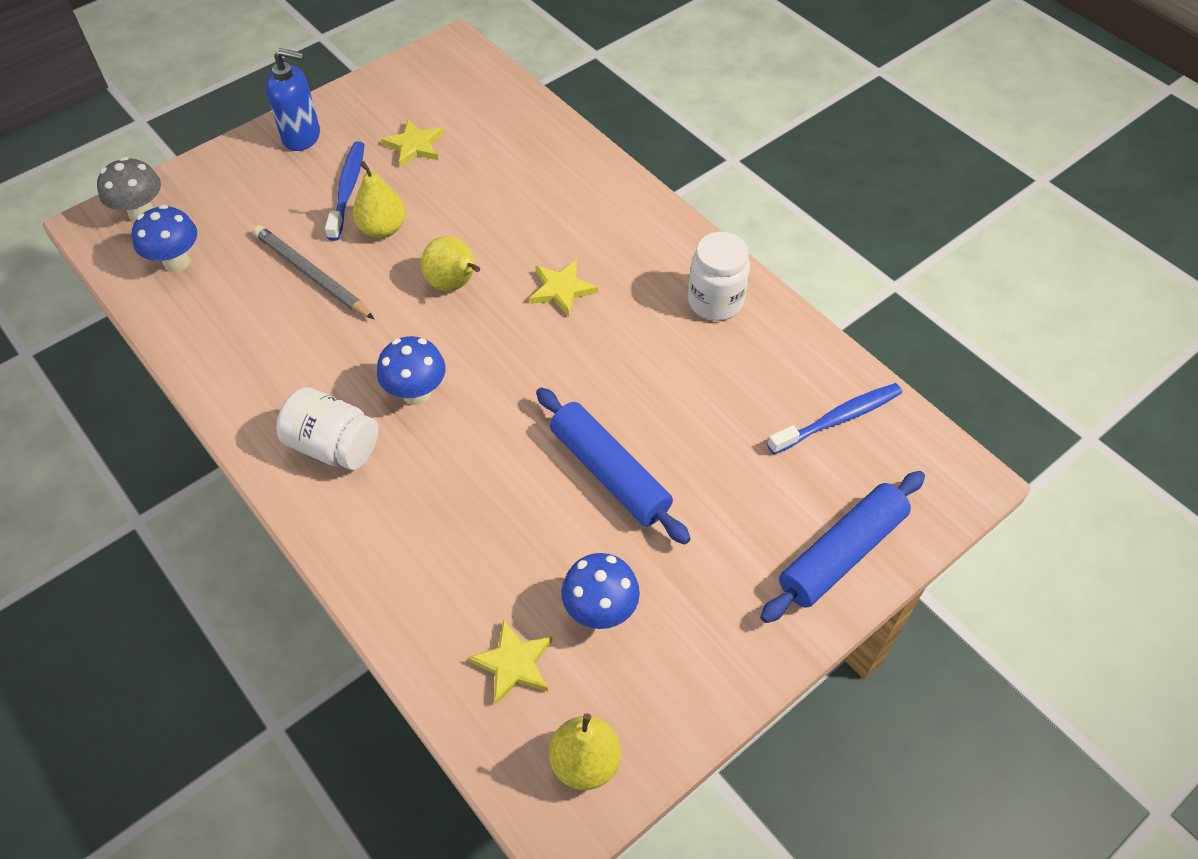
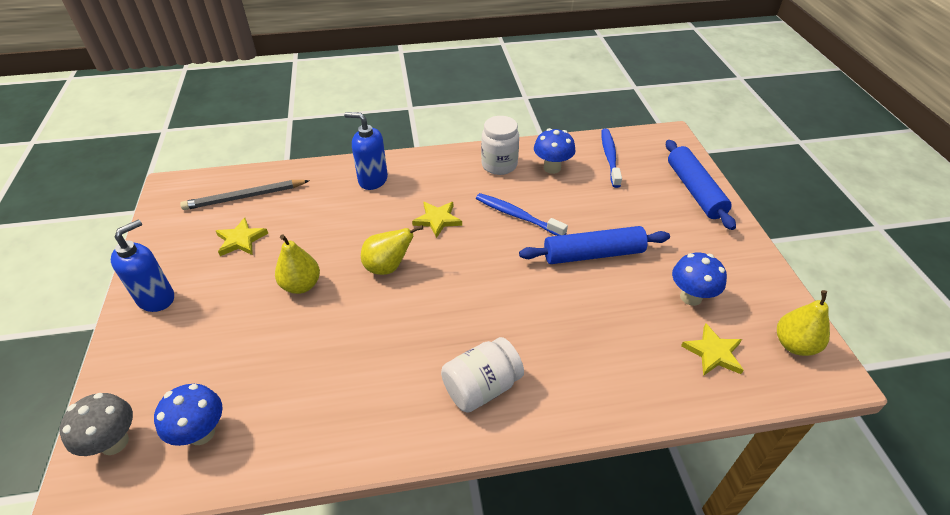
camera: 60 degrees left, 10 degrees down
(312, 275) = (306, 342): grey pencil -> grey pencil (245, 197)
(347, 190) = (242, 291): blue toothbrush -> blue toothbrush (517, 216)
(416, 393) = (467, 322): blue mushroom -> blue mushroom (552, 168)
(588, 195) = (372, 180): none -> blue soap dispenser

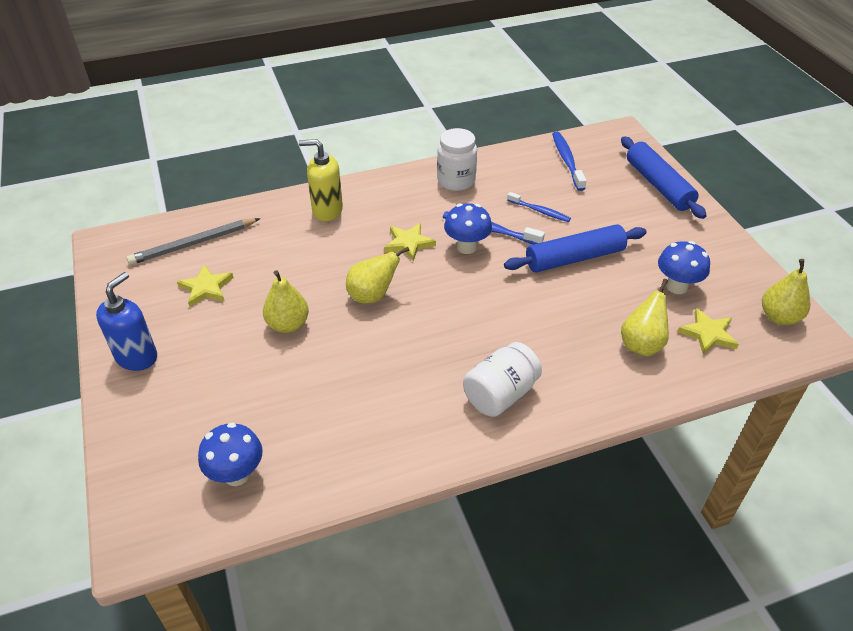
camera: 10 degrees left, 0 degrees up
(114, 442) = (150, 496): grey mushroom -> none
(372, 180) = (327, 210): blue soap dispenser -> yellow soap dispenser
(552, 168) = (511, 178): blue mushroom -> blue mushroom (467, 247)
(571, 203) = (540, 211): none -> blue toothbrush
(640, 354) = (641, 344): none -> yellow pear

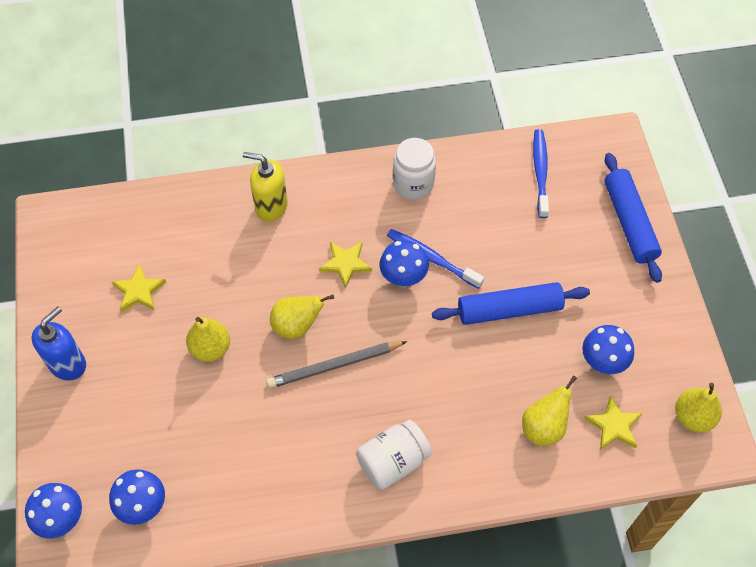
camera: 10 degrees right, 15 degrees up
(143, 501) = (62, 519): none -> blue mushroom
(193, 243) = (132, 232): grey pencil -> grey pencil (334, 365)
(540, 211) = (491, 240): blue toothbrush -> none

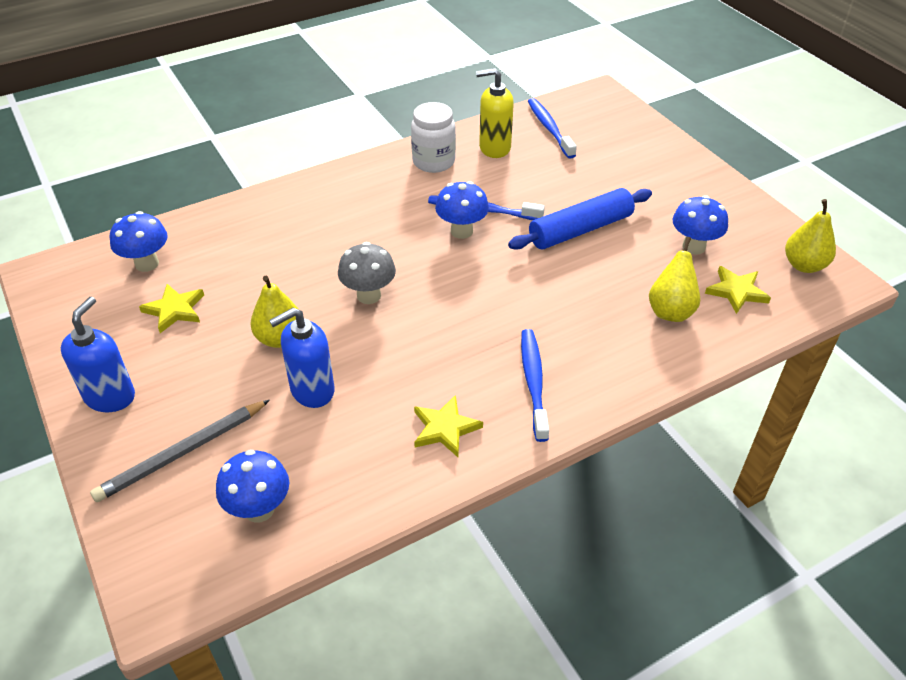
camera: 20 degrees left, 15 degrees down
(62, 519) = (156, 555): blue mushroom -> blue mushroom (147, 264)
(217, 410) = (312, 390): none -> blue soap dispenser
(271, 207) = (295, 209): yellow soap dispenser -> yellow soap dispenser (494, 148)
(297, 326) = (369, 295): yellow pear -> grey mushroom
(334, 365) = (426, 317): grey pencil -> grey pencil (182, 452)
(345, 264) = (396, 234): yellow star -> yellow star (445, 428)
(393, 462) = (533, 382): white jar -> blue toothbrush
(629, 222) = (651, 144): blue rolling pin -> none

